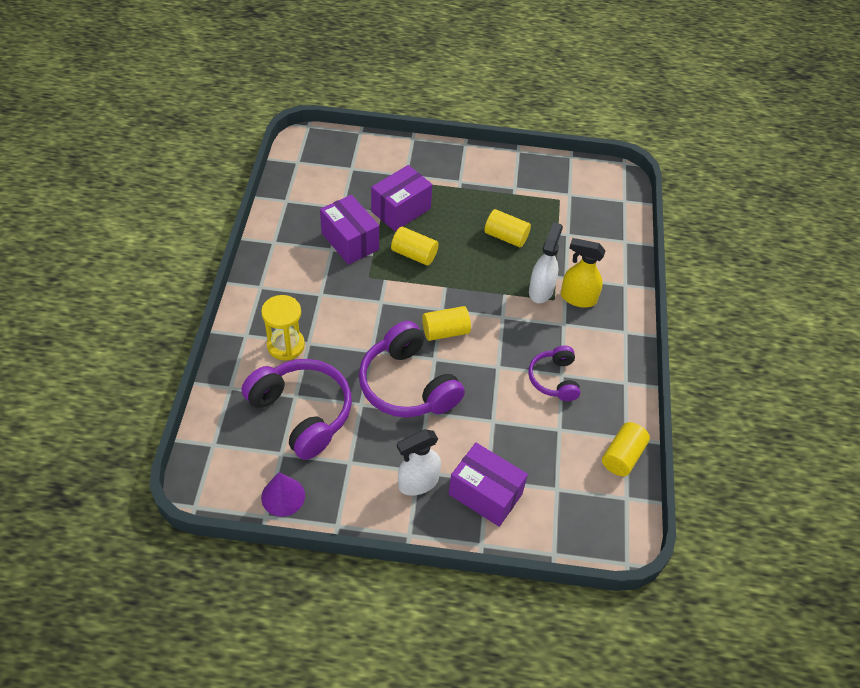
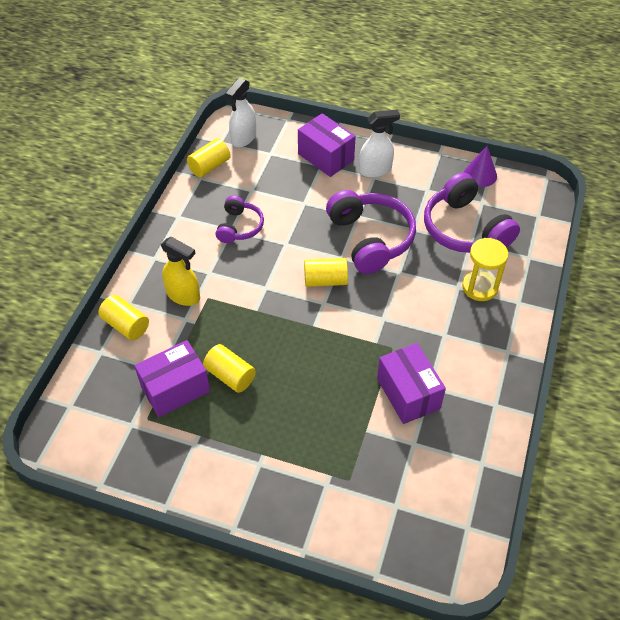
camera: 165 degrees left, 0 degrees up
(401, 210) = (342, 429): purple box -> purple box (175, 389)
(414, 254) = (339, 367): yellow cylinder -> yellow cylinder (126, 325)
(541, 290) = (217, 308): white spray bottle -> white spray bottle (243, 138)

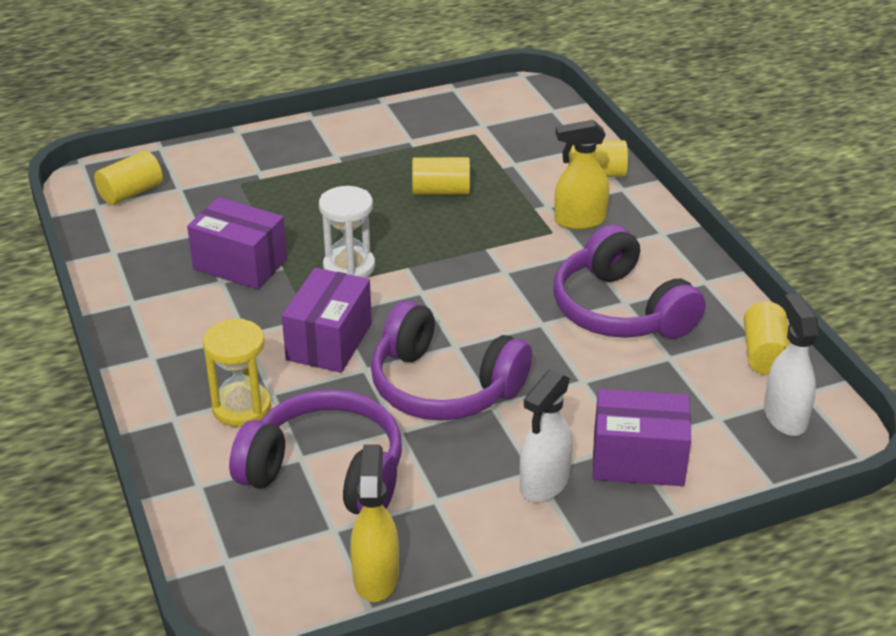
camera: 140 degrees right, 15 degrees down
(175, 389) = (479, 160): purple box -> purple box (329, 341)
(239, 227) = (620, 310): purple headphones -> purple headphones, size x1.75
(325, 280) = (445, 312): yellow cylinder -> yellow cylinder (131, 193)
(346, 347) = (349, 267): none -> white hourglass
(480, 175) = (376, 577): purple cone -> yellow spray bottle

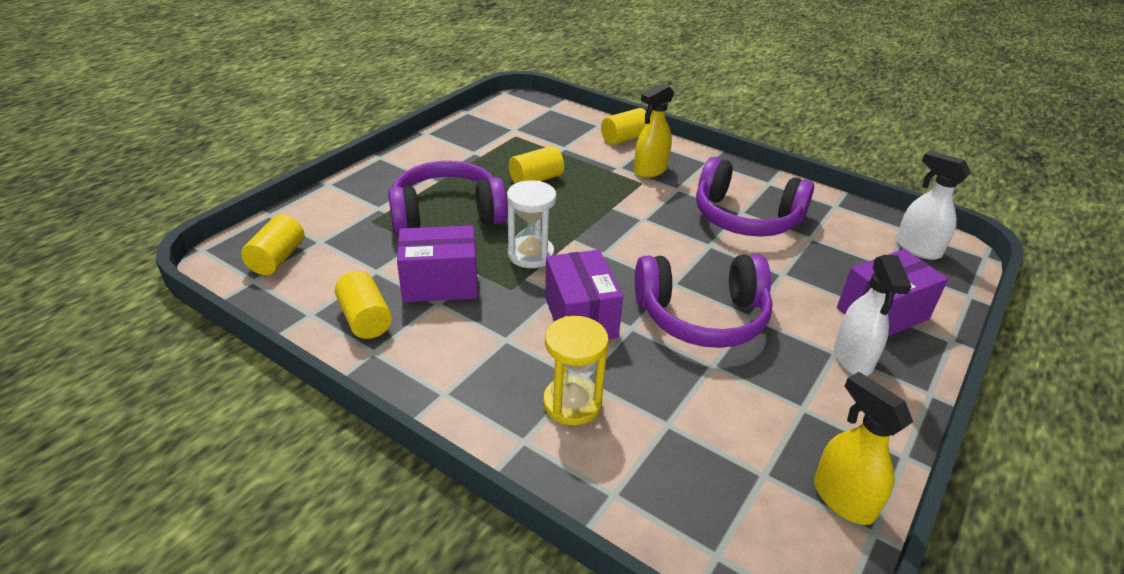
camera: 35 degrees left, 0 degrees up
(326, 472) = (701, 426): purple headphones -> purple headphones (447, 214)
(764, 354) = (857, 215): yellow cylinder -> yellow cylinder (365, 319)

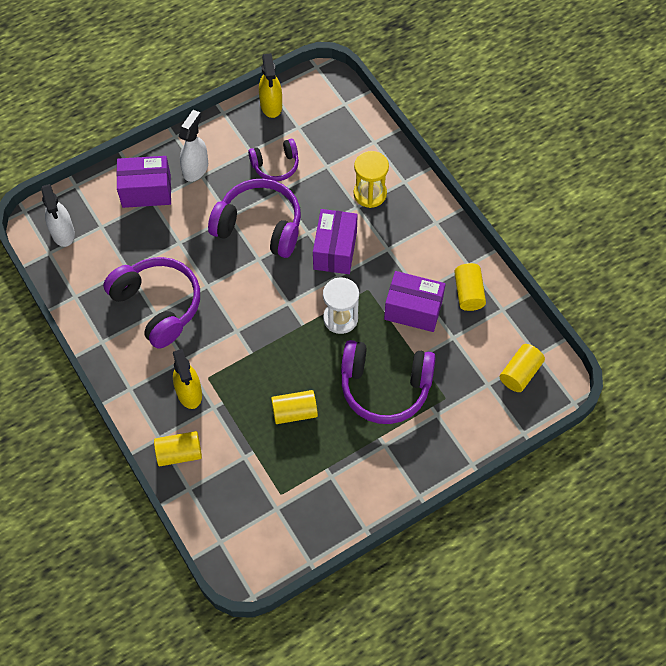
camera: 155 degrees left, 25 degrees up
(650, 170) = (189, 393): yellow spray bottle -> yellow spray bottle turned 90 degrees clockwise
(747, 399) = (275, 165): none -> purple headphones

